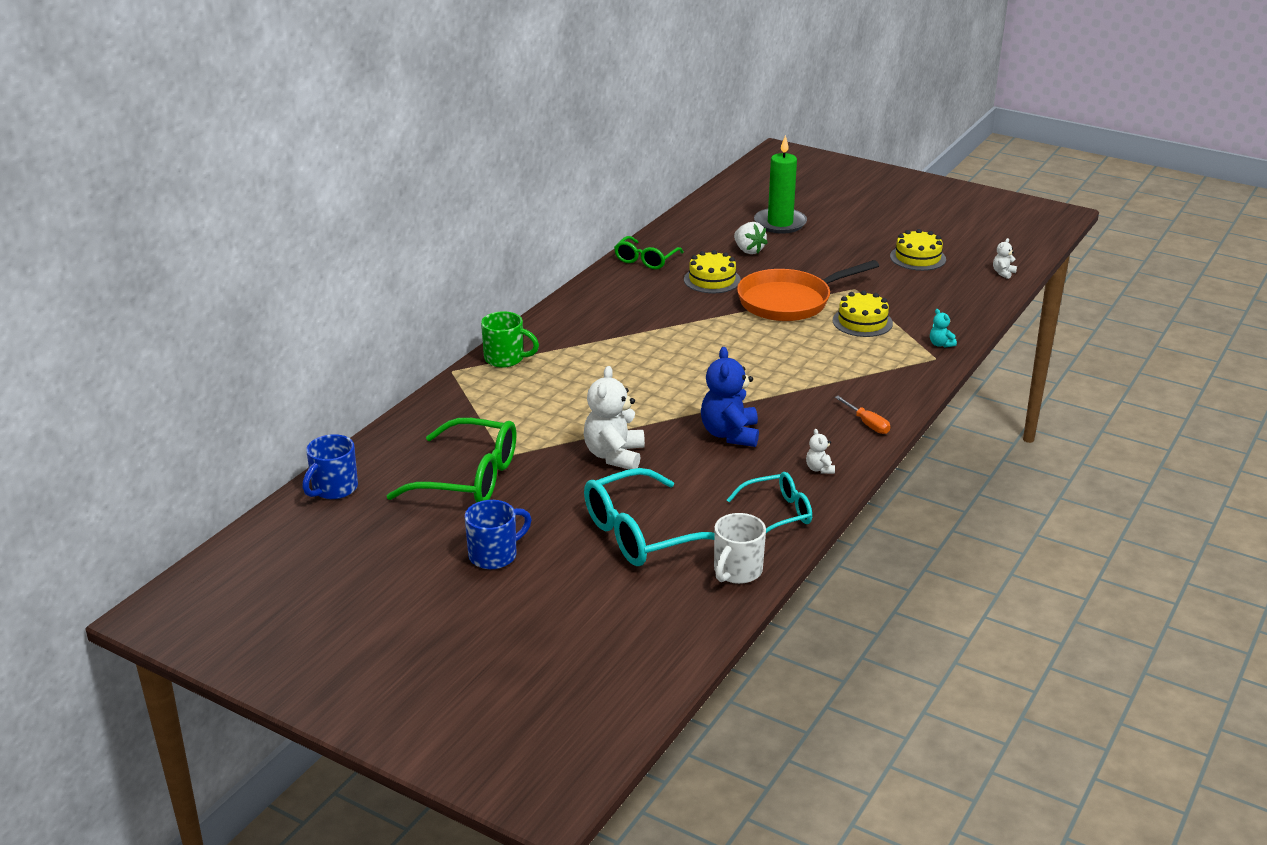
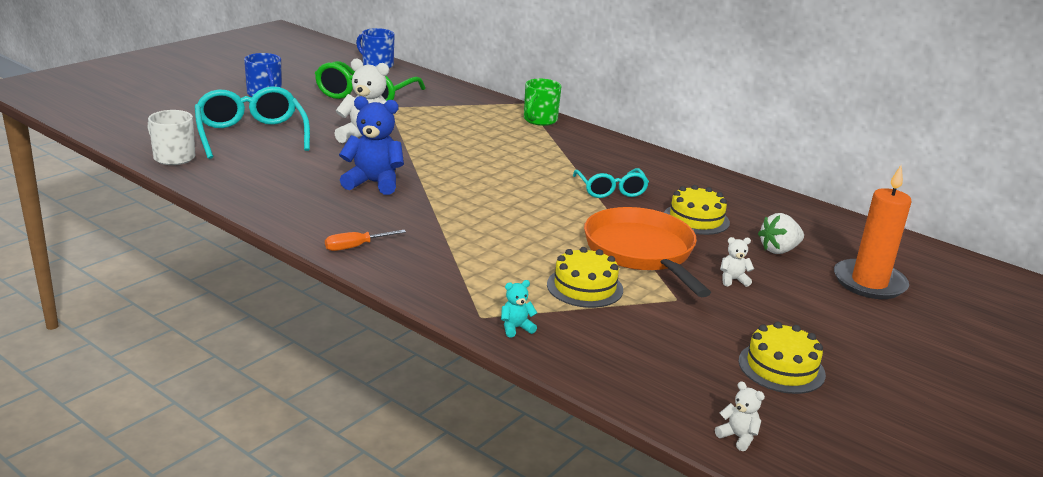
camera: 95 degrees right, 5 degrees down
(645, 260) = (742, 193): green glasses -> none
(778, 513) = (236, 183): turquoise glasses -> turquoise glasses (611, 190)
(780, 223) = (869, 283): green candle -> orange candle
(819, 469) = (290, 210): white teddy bear -> white teddy bear (733, 280)

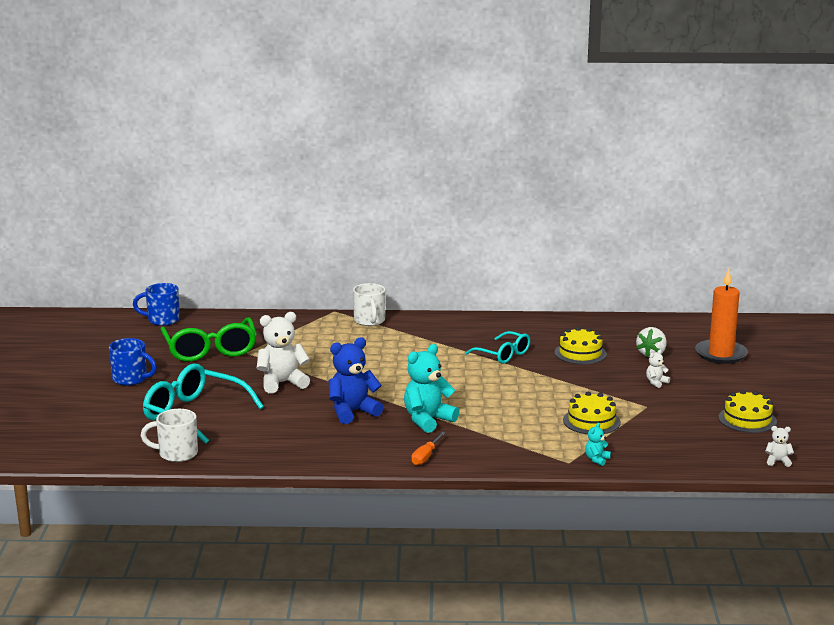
camera: 35 degrees left, 5 degrees down
(424, 217) = (428, 420): none -> turquoise teddy bear
(539, 120) = (369, 321): green mug -> white mug
(641, 252) = (586, 387): orange pan -> none

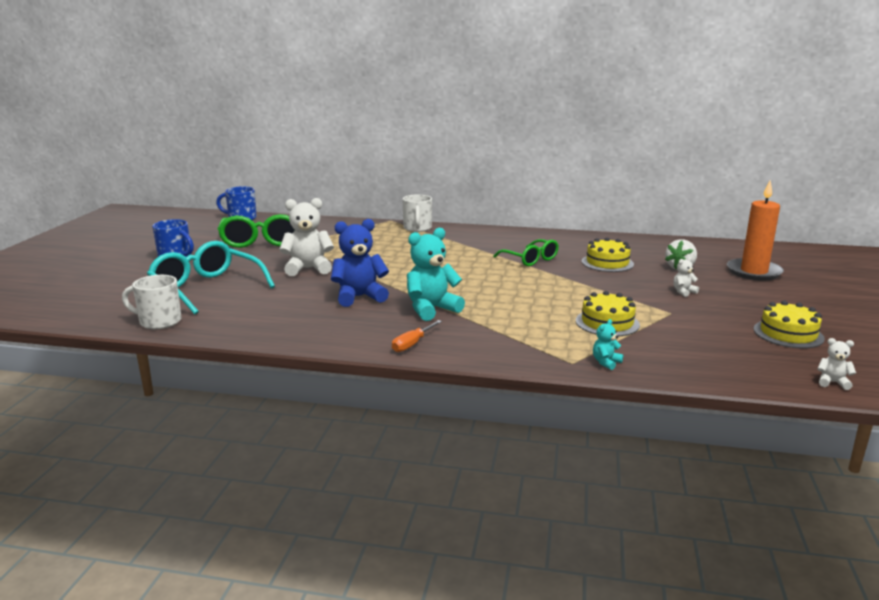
camera: 10 degrees right, 0 degrees up
(503, 355) = (530, 259): turquoise glasses -> green glasses

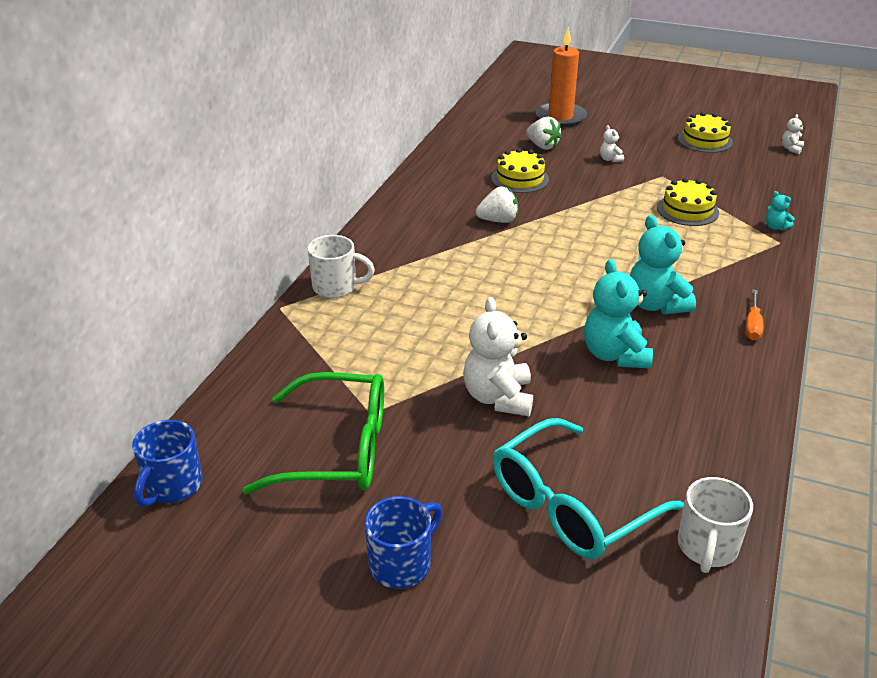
camera: 80 degrees left, 15 degrees up
(359, 297) = (615, 355): blue teddy bear -> turquoise teddy bear
(412, 344) = (752, 325): orange screwdriver -> orange screwdriver turned 60 degrees clockwise
(530, 259) = (498, 220): green glasses -> white strawberry

